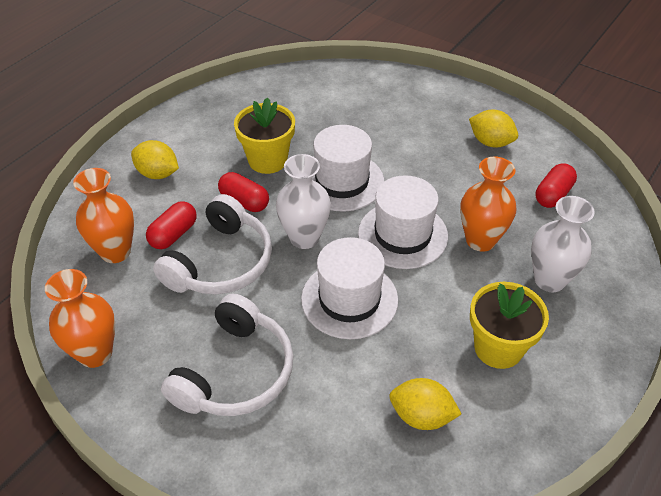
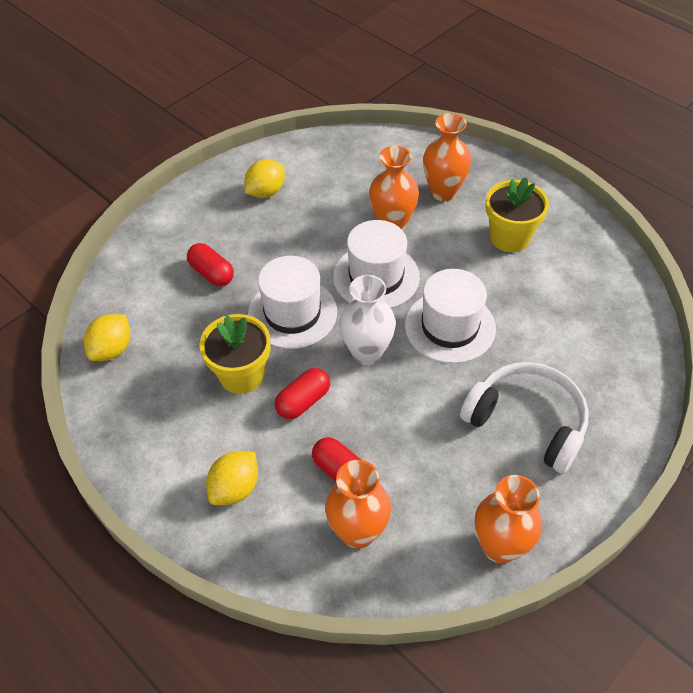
camera: 80 degrees left, 5 degrees up
(221, 262) = (390, 427): white headphones -> none
(421, 416) = (573, 296): yellow lemon -> yellow lemon (112, 349)
(549, 280) = (443, 192): white vase -> orange vase
(553, 195) = (346, 167): red capsule -> red capsule (212, 273)

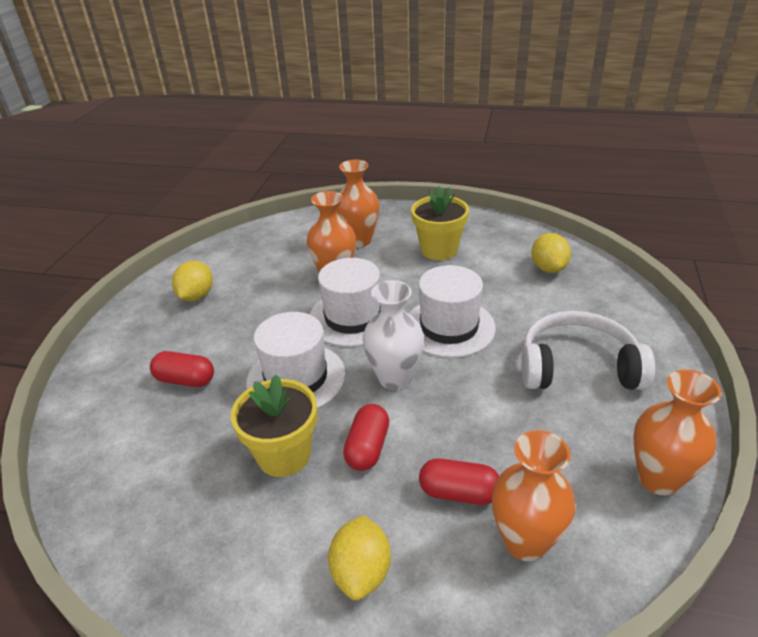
camera: 30 degrees left, 15 degrees down
(112, 349) = (110, 501): yellow lemon -> yellow lemon (548, 268)

